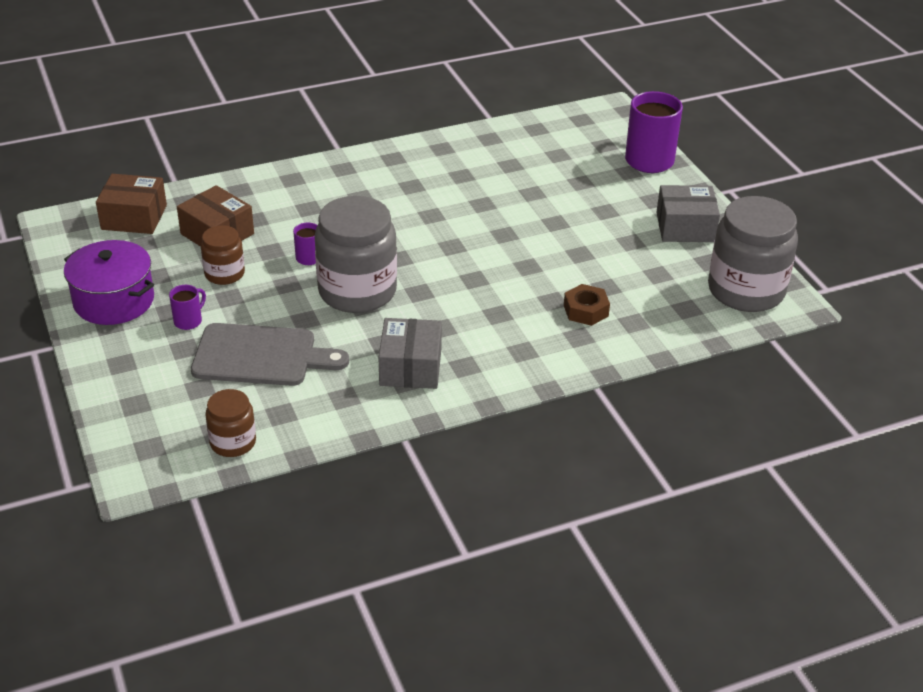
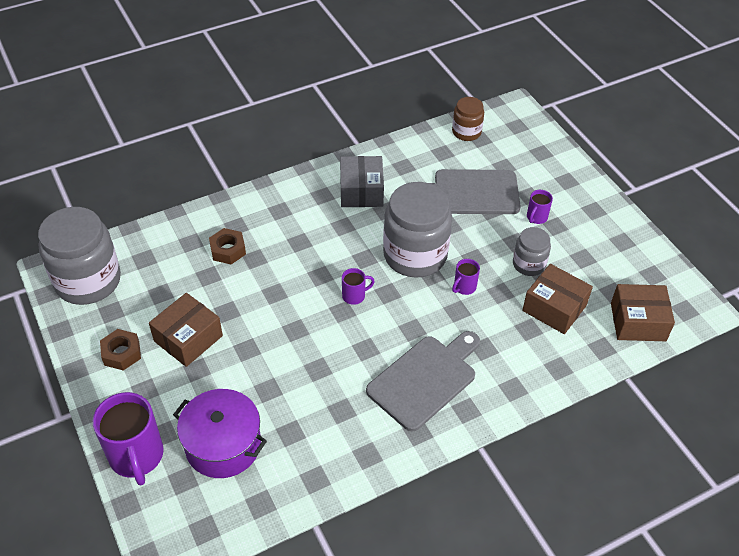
camera: 175 degrees right, 10 degrees up
(114, 300) = (602, 231): purple pot -> purple pot (223, 445)
(224, 274) = (529, 264): brown jar -> grey jar
(376, 190) = (425, 379): none -> grey cutting board
(436, 258) = (354, 296): none -> purple mug
(618, 234) = (188, 338): none -> brown box
(685, 227) = (121, 353): grey box -> brown nut

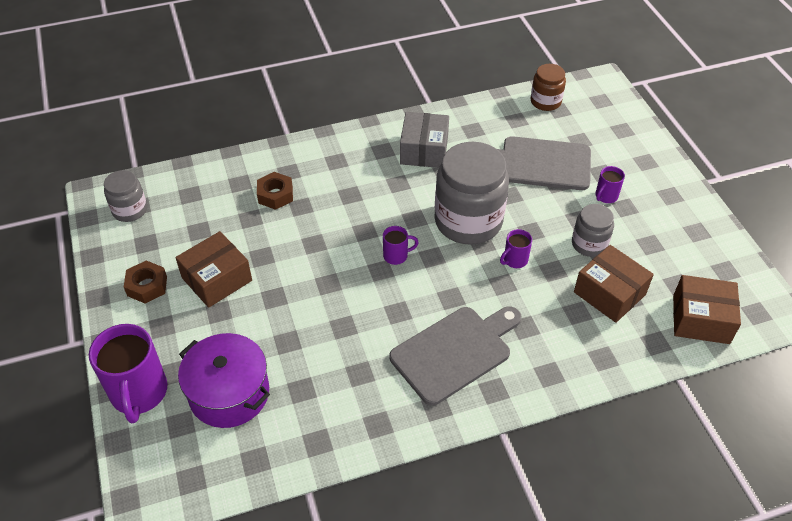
camera: 10 degrees right, 0 degrees up
(88, 281) = (130, 210): grey jar -> grey jar, size x0.52

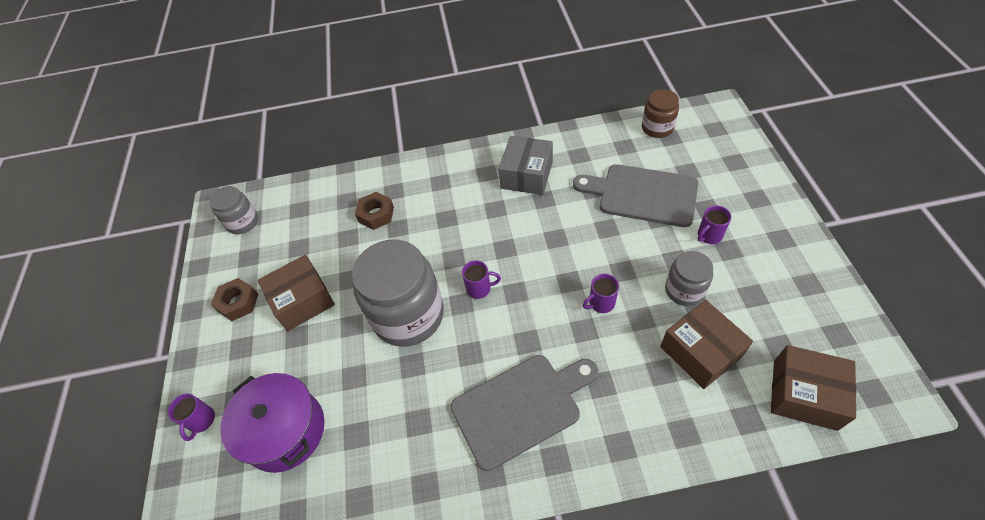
camera: 15 degrees right, 5 degrees up
(139, 393) = (201, 421): purple mug -> purple mug, size x0.48
(468, 221) = (559, 254): grey jar -> grey jar (408, 315)

